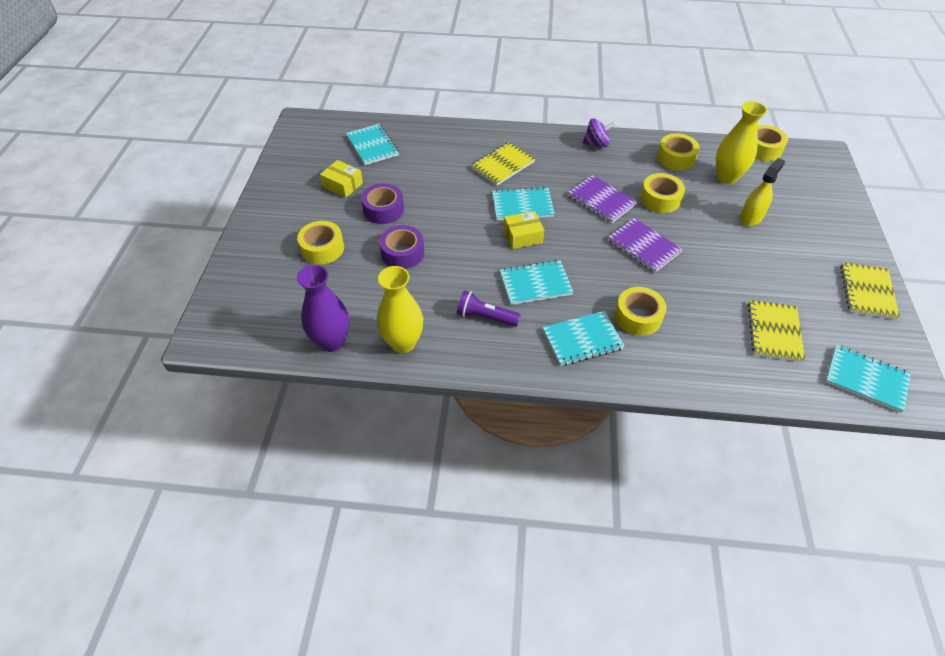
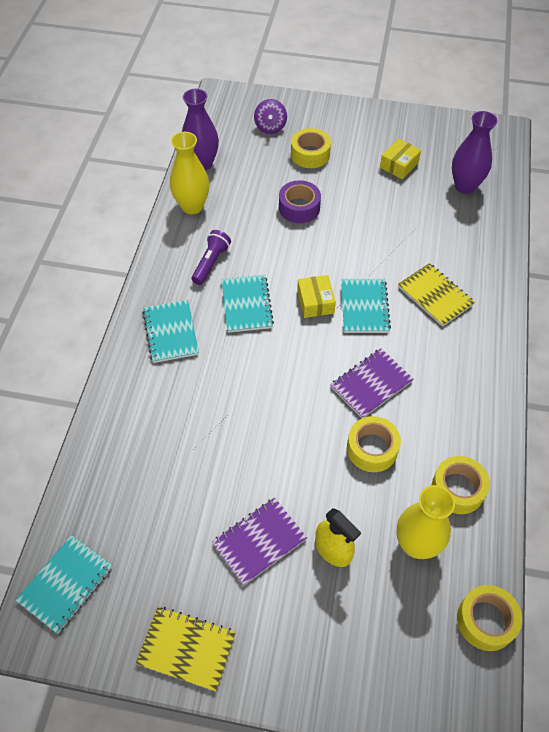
camera: 95 degrees right, 5 degrees up
(372, 146) = (465, 186): turquoise notebook -> purple vase
(383, 210) = (361, 194): purple tape -> none
(596, 144) = (484, 399): purple spinning top -> purple spinning top (270, 127)
(638, 317) = (190, 384): yellow tape -> none
(643, 246) = (290, 412): purple notebook -> purple notebook (259, 541)
(774, 332) = (147, 510): yellow notebook -> none

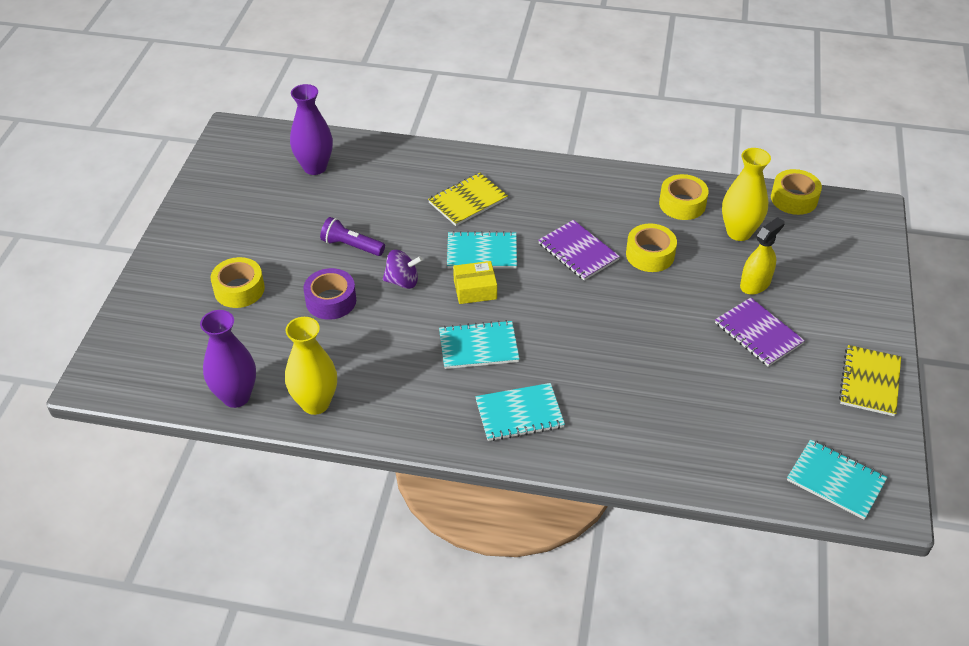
camera: 90 degrees left, 10 degrees down
(211, 263) = (413, 381): purple flashlight -> purple flashlight (351, 246)
(270, 127) = (178, 327): purple spinning top -> purple spinning top (402, 281)
(399, 165) = (273, 214): yellow box -> none

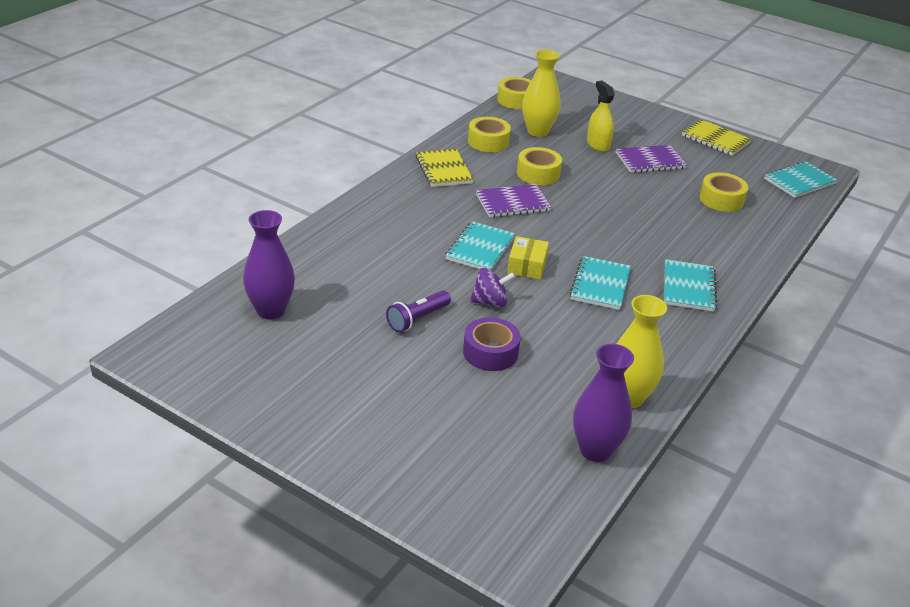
camera: 70 degrees left, 10 degrees down
(239, 289) = (433, 411): yellow tape -> yellow tape (721, 199)
(402, 281) = (490, 302): purple spinning top -> purple spinning top turned 60 degrees clockwise
(468, 201) = (403, 235): yellow notebook -> yellow notebook (443, 170)

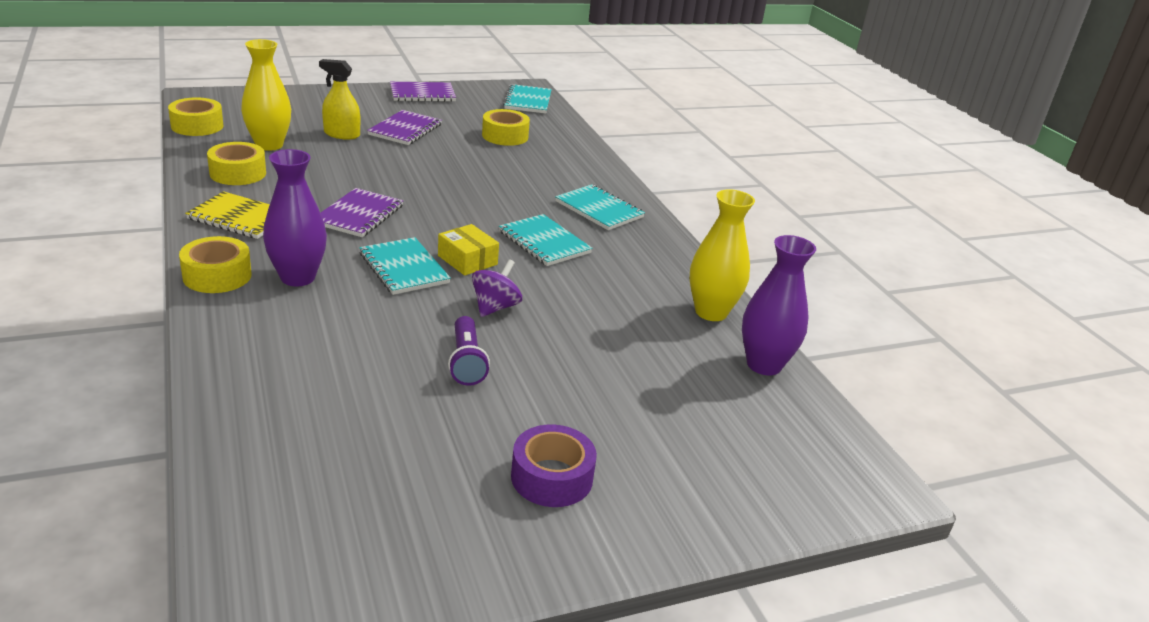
camera: 55 degrees left, 5 degrees down
(270, 310) = (312, 457): purple vase -> purple vase (298, 277)
(490, 352) = (571, 347): purple tape -> purple tape (551, 477)
(538, 173) = (335, 180): yellow tape -> yellow tape (217, 276)
(715, 139) = (422, 94): yellow notebook -> purple notebook

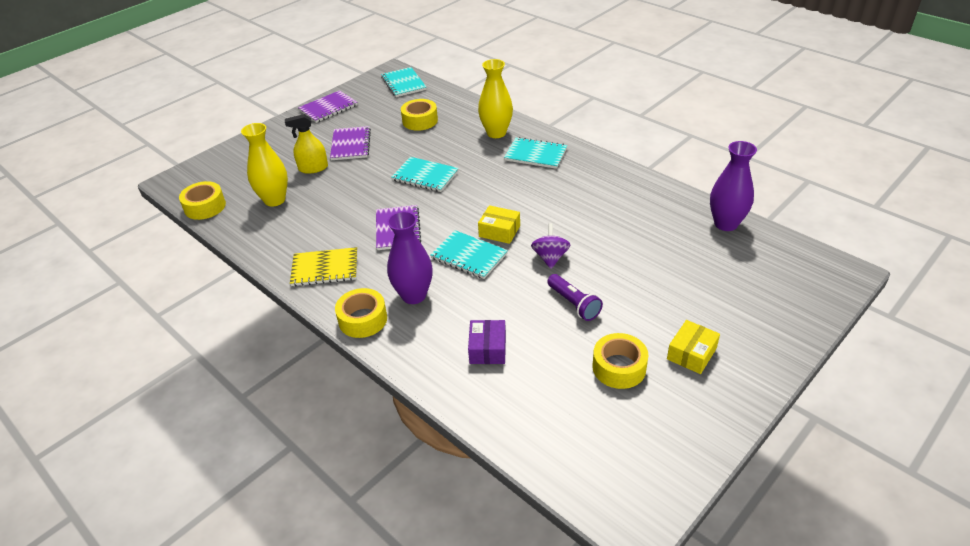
camera: 20 degrees left, 10 degrees up
(238, 173) = (281, 233): yellow tape -> yellow tape (619, 367)
(311, 360) = (487, 349): none -> purple box
(544, 242) = (529, 195): turquoise notebook -> turquoise notebook (425, 176)
(551, 477) = (691, 354): purple tape -> yellow box
(711, 312) = (667, 201): yellow vase -> yellow vase (496, 133)

